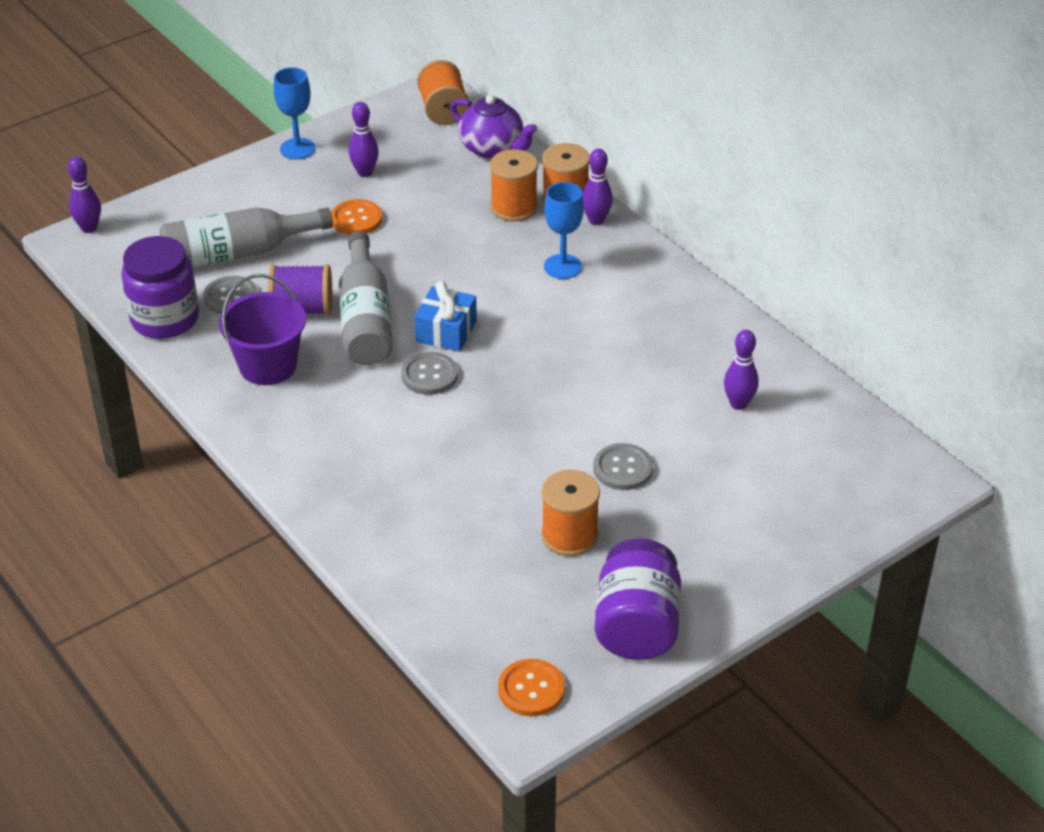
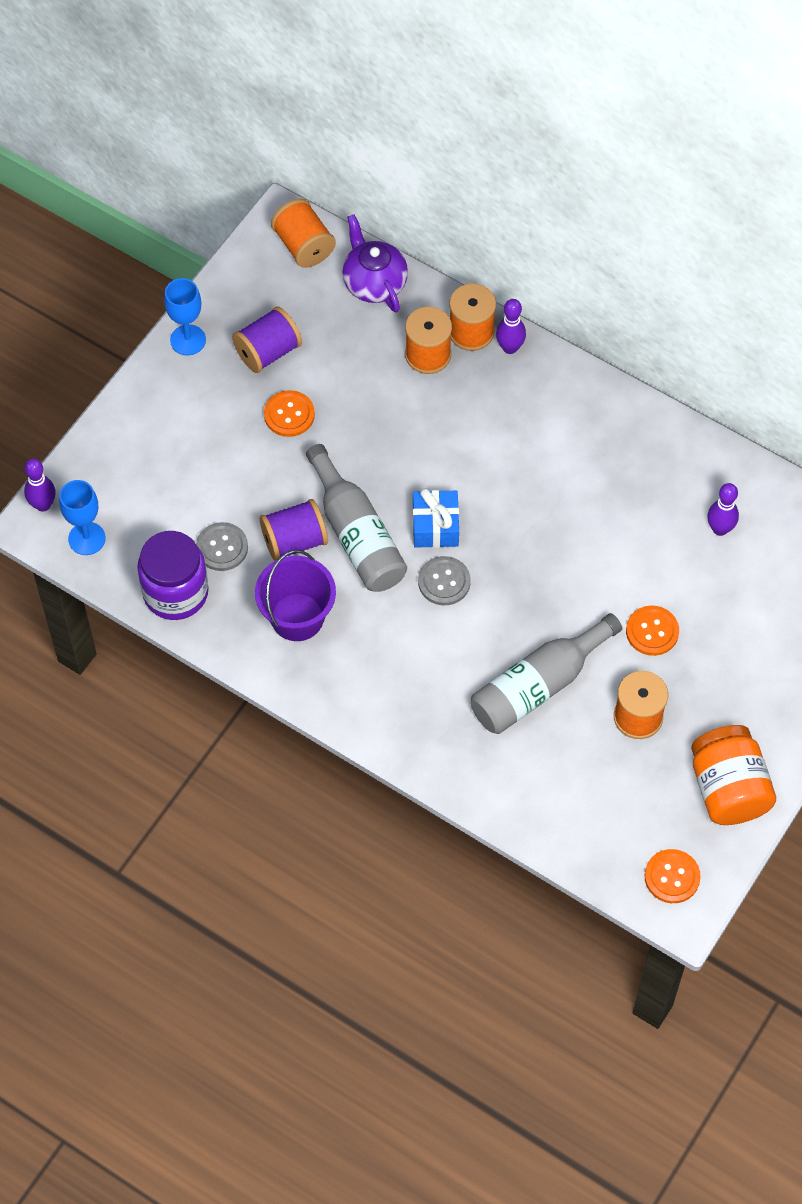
camera: 20 degrees left, 20 degrees up
(237, 253) = (200, 492): grey bottle -> grey bottle (538, 686)
(365, 172) = (268, 352): purple bowling pin -> purple spool
(493, 148) = (374, 283): purple teapot -> purple teapot turned 135 degrees counterclockwise
(562, 266) = (504, 415): blue goblet -> blue goblet (87, 538)
(623, 468) = (652, 631): grey button -> orange button
(636, 626) = (728, 789): purple jar -> orange jar

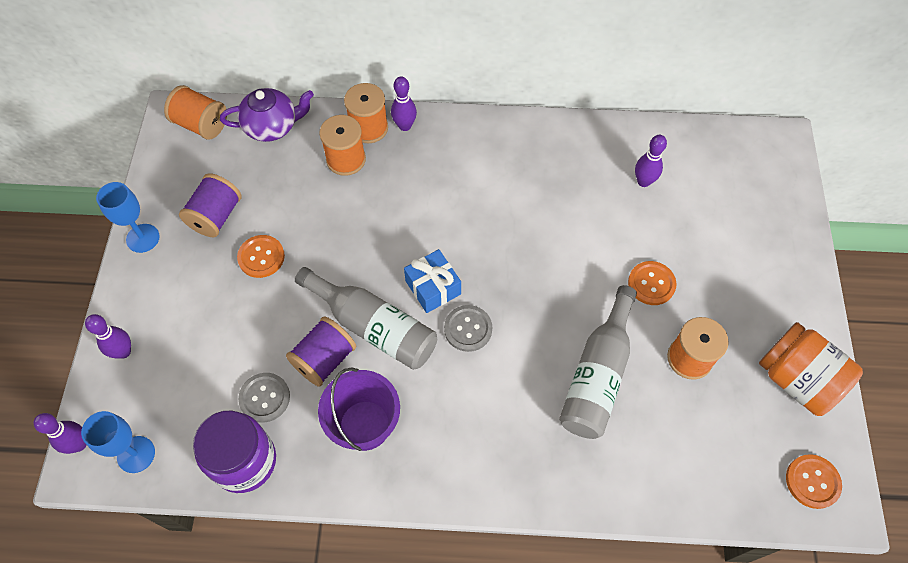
camera: 30 degrees left, 0 degrees up
(118, 442) = (123, 352): none -> purple bowling pin
(374, 283) = (272, 126): purple teapot -> purple teapot turned 135 degrees clockwise

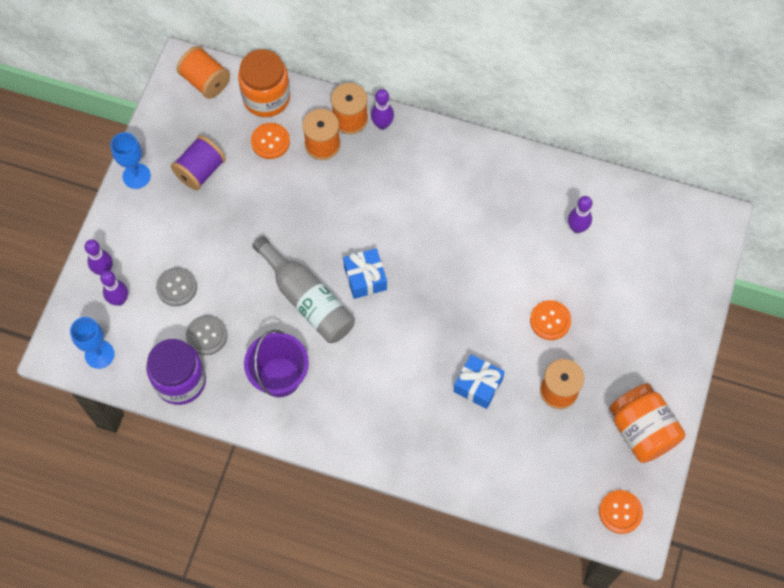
camera: 15 degrees right, 5 degrees up
(79, 444) = (58, 335): purple bowling pin -> purple bowling pin (119, 300)
(261, 257) = (230, 216): orange button -> orange button (270, 141)
(272, 126) = (266, 98): purple teapot -> orange jar
(324, 359) = (261, 316): purple spool -> none
(468, 329) = (384, 320): grey button -> grey button (177, 287)
(597, 375) = (478, 385): grey bottle -> blue gift

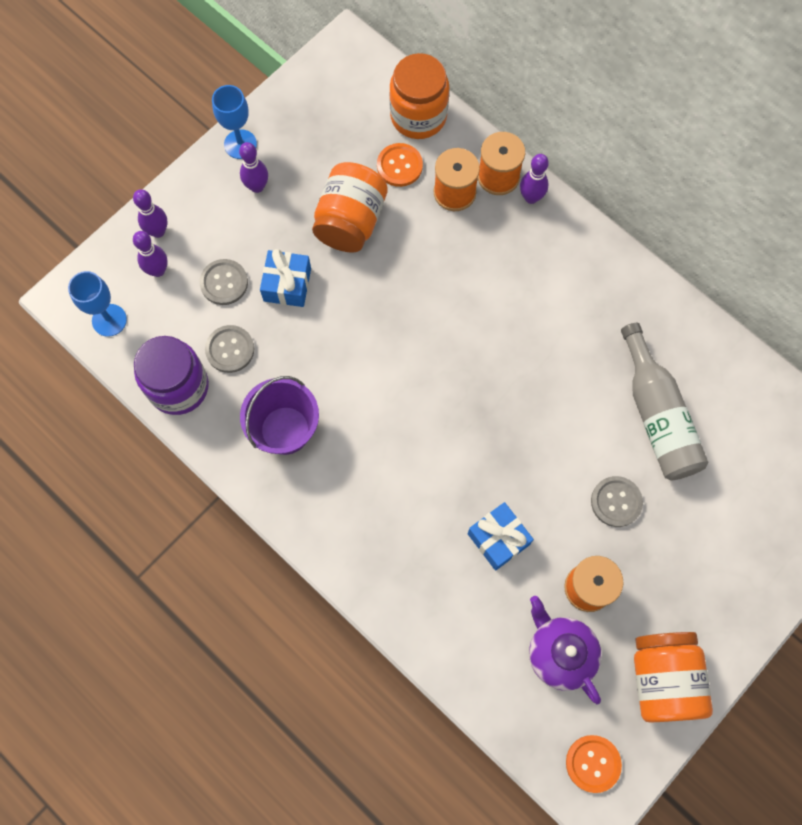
camera: 25 degrees right, 5 degrees up
(200, 171) = (310, 167): purple spool -> none
(205, 81) = (362, 71): orange spool -> none
(253, 199) = (350, 221): none -> orange jar
(307, 299) = (356, 357): grey bottle -> grey bottle (657, 416)
(365, 278) = (430, 361): blue gift -> blue gift (287, 284)
(550, 321) = (616, 502): orange button -> grey button
(560, 446) = (559, 653): none -> purple teapot
(577, 228) = (697, 408): purple bowling pin -> purple bowling pin (257, 186)

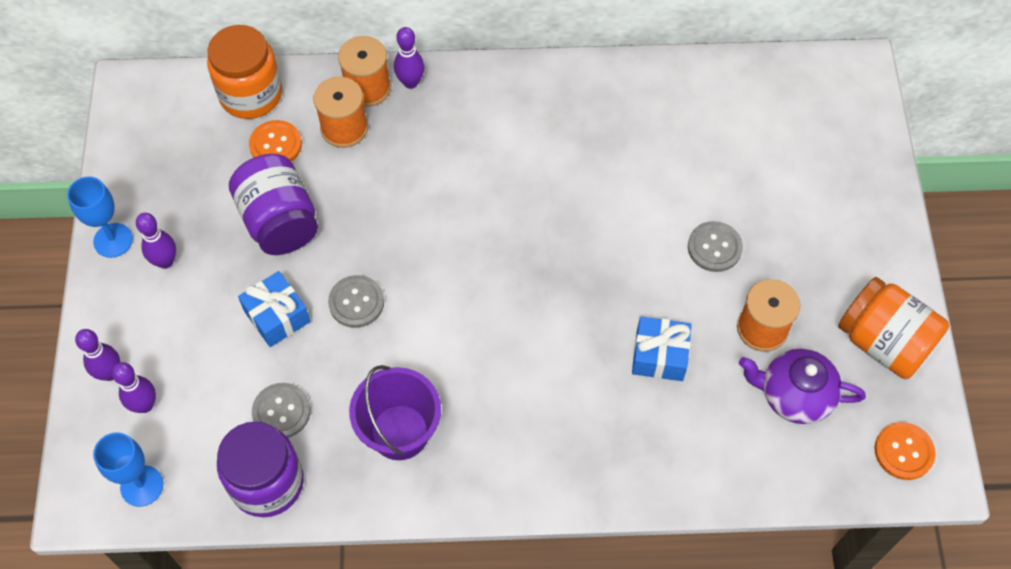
camera: 45 degrees left, 10 degrees down
(224, 283) = (218, 363): grey button -> grey button (356, 302)
(350, 221) = (279, 221): orange jar -> purple jar
(657, 416) = (676, 159): grey bottle -> none

